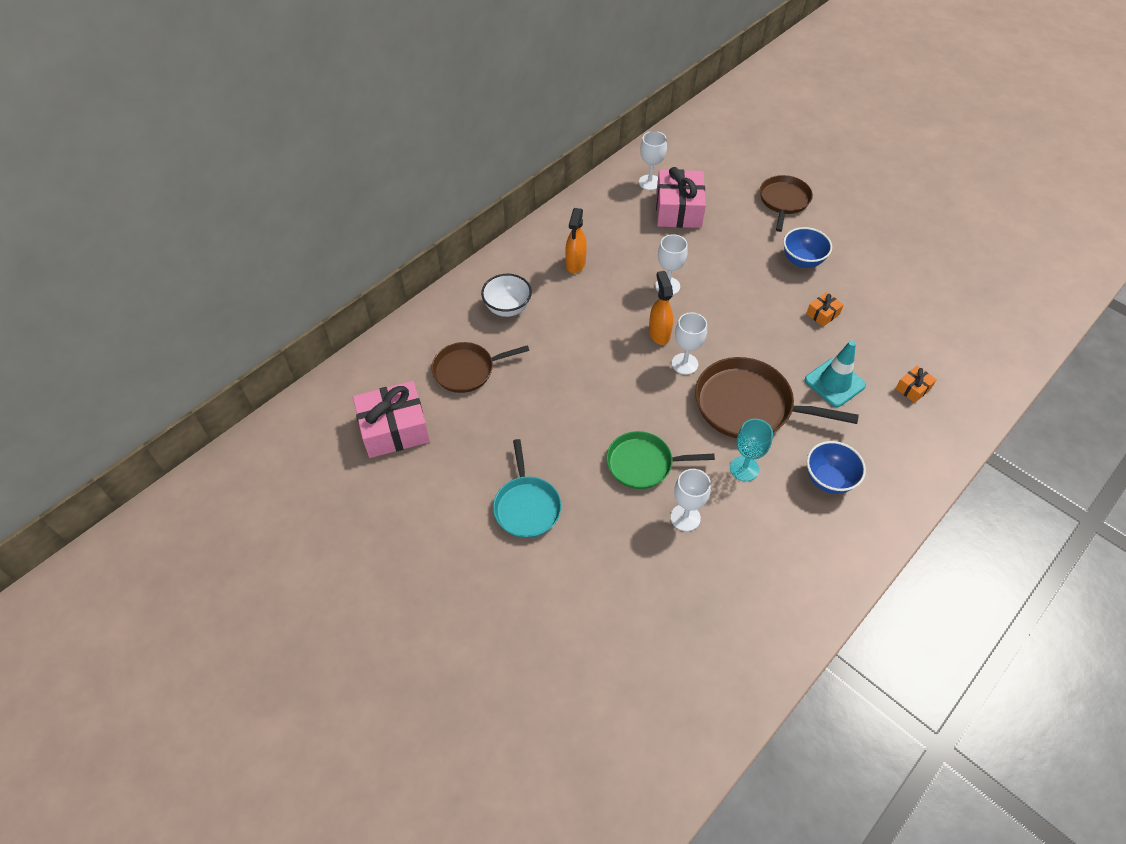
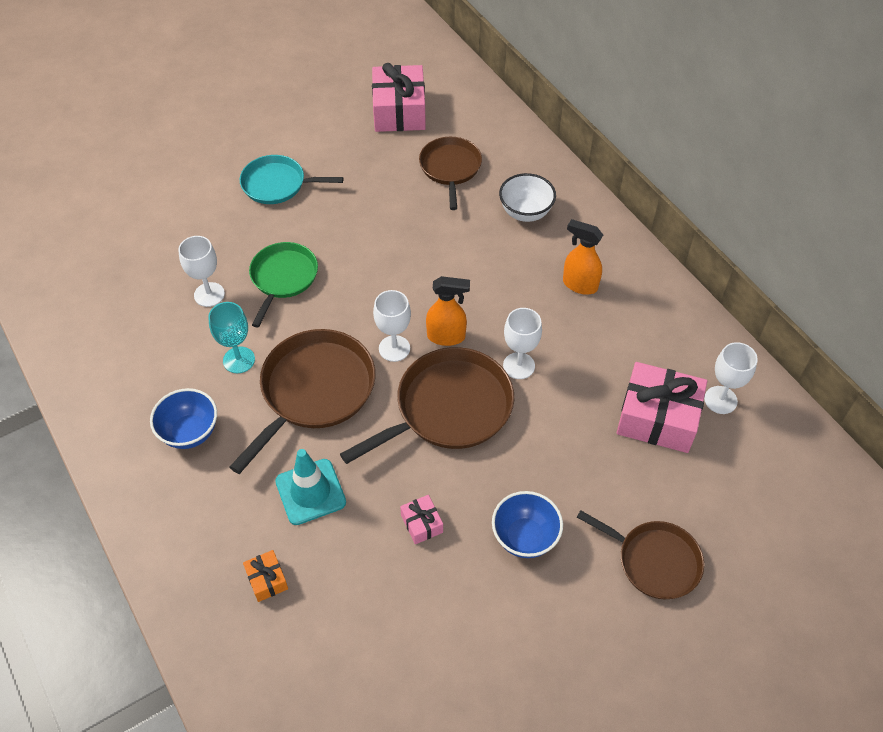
camera: 105 degrees right, 0 degrees up
(724, 319) = (448, 408): none -> brown pan
(822, 314) = (422, 523): orange gift -> pink gift

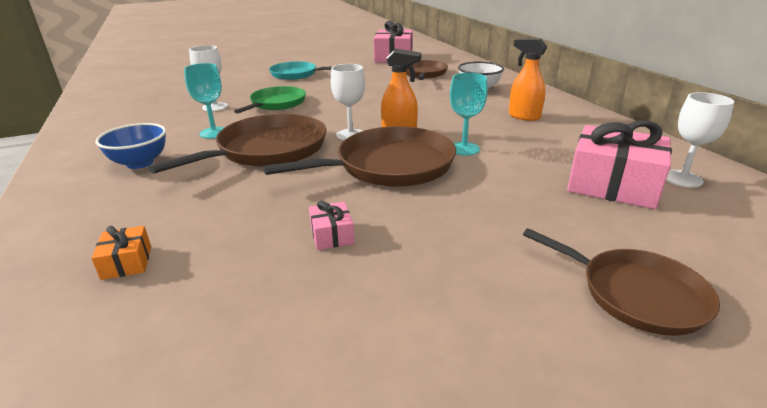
camera: 10 degrees right, 25 degrees down
(310, 492) = (224, 204): turquoise traffic cone -> none
(519, 366) = (464, 149): white goblet -> turquoise goblet
(525, 537) = (454, 256): blue bowl -> none

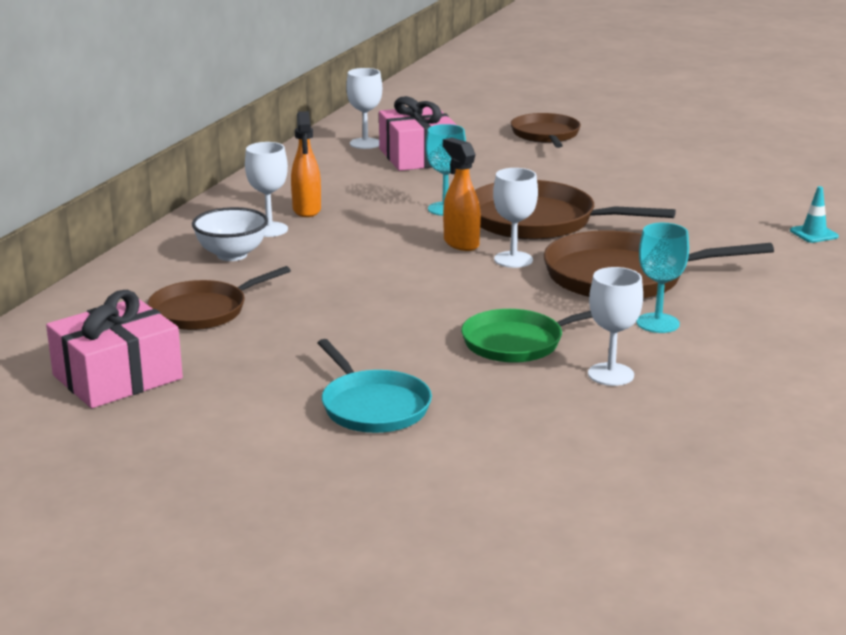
camera: 135 degrees left, 5 degrees down
(127, 262) = (814, 234): orange gift -> turquoise traffic cone
(140, 163) = (773, 313): blue bowl -> none
(332, 235) = (659, 200): pink gift -> none
(503, 102) = (269, 229): none -> white goblet

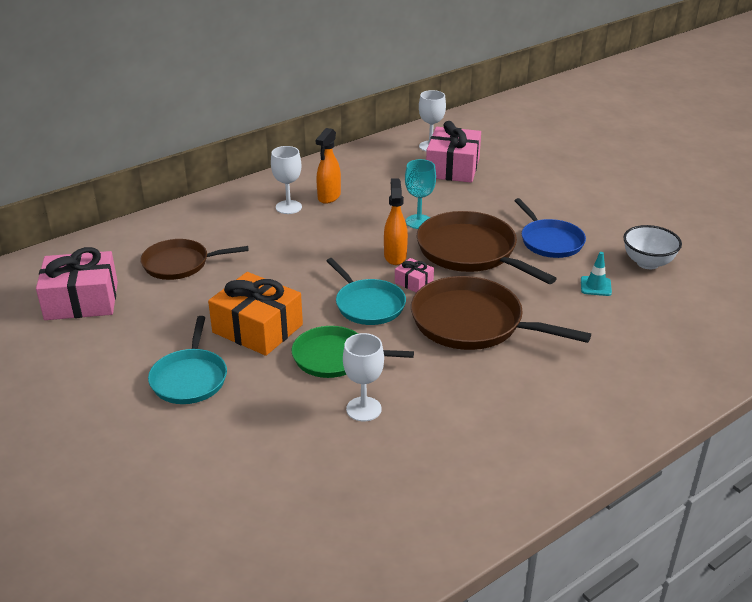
camera: 30 degrees right, 10 degrees up
(232, 255) = (244, 222): white bowl -> white bowl (647, 263)
(391, 342) = (257, 328): none -> orange gift
(489, 290) = (368, 305): none -> turquoise pan
(513, 259) = (414, 282): white goblet -> pink gift
(546, 135) = (567, 171): brown pan -> none
(608, 194) = (550, 241): none -> blue pan
(657, 323) = (448, 375): turquoise goblet -> none
(814, 234) = (669, 329): turquoise traffic cone -> turquoise traffic cone (595, 286)

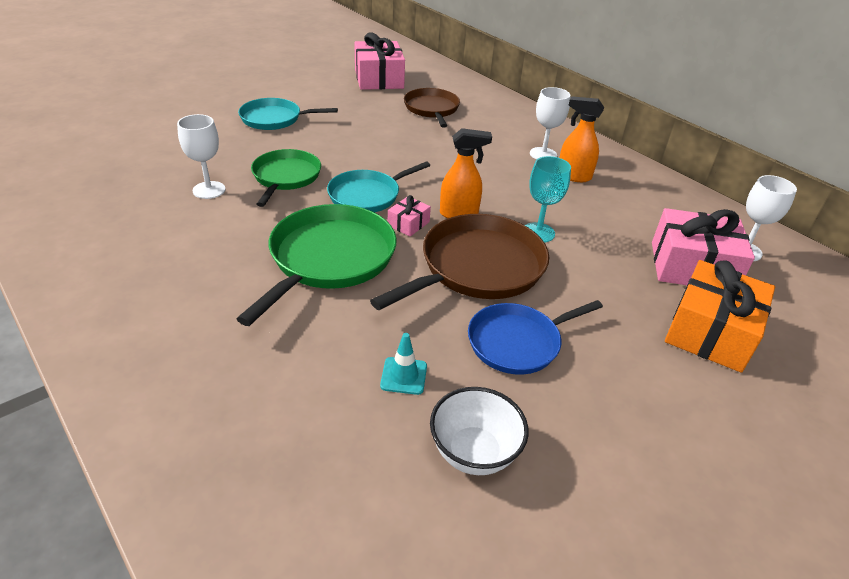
camera: 85 degrees right, 5 degrees up
(257, 328) = (335, 143): orange gift -> orange gift (710, 331)
(473, 323) = (329, 259): brown pan -> green pan

